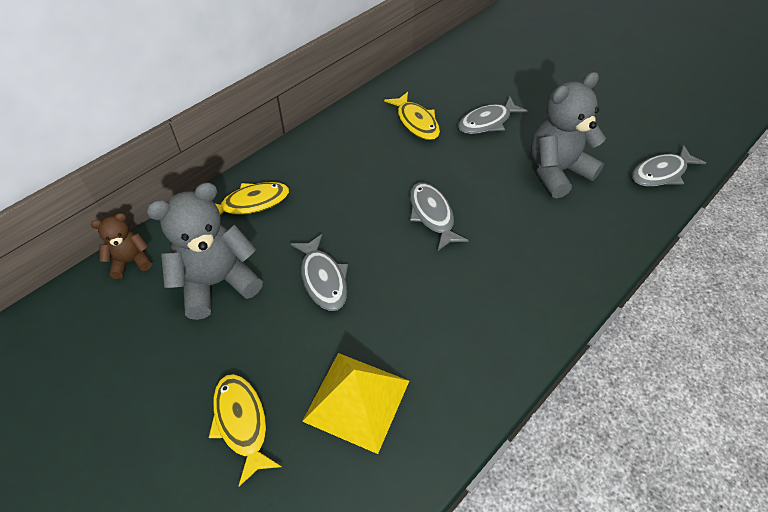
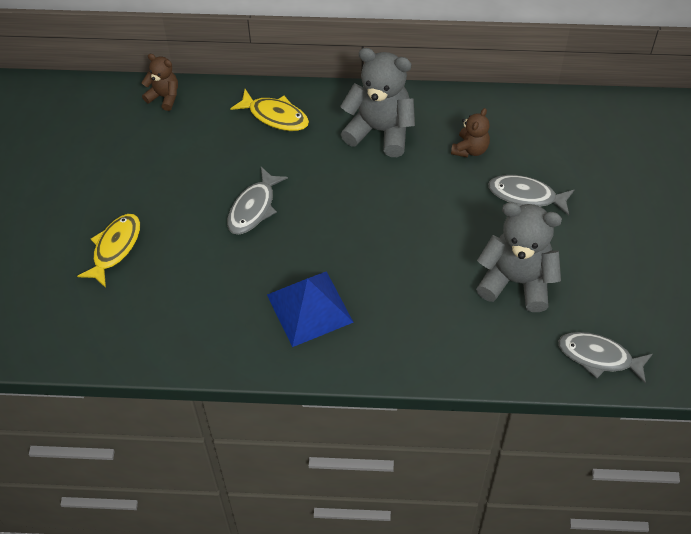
camera: 50 degrees right, 5 degrees up
(217, 283) = (193, 154): grey teddy bear -> grey teddy bear (380, 130)
(356, 400) = (182, 294): yellow pyramid -> none
(416, 122) = (470, 149): yellow fish -> brown teddy bear
(432, 215) = (377, 229): grey fish -> none
(467, 310) = (309, 308): none -> blue pyramid

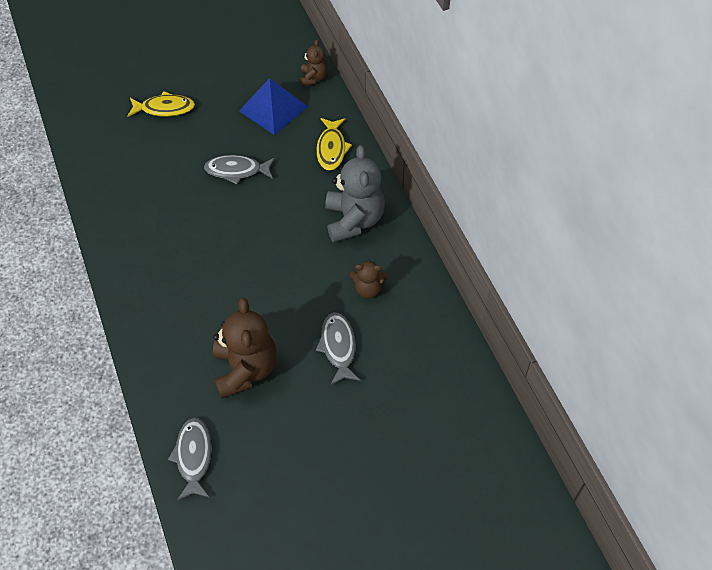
camera: 65 degrees right, 0 degrees up
(309, 308) = (160, 239): blue pyramid -> blue pyramid (273, 108)
(516, 281) = (245, 369): grey teddy bear -> brown teddy bear

